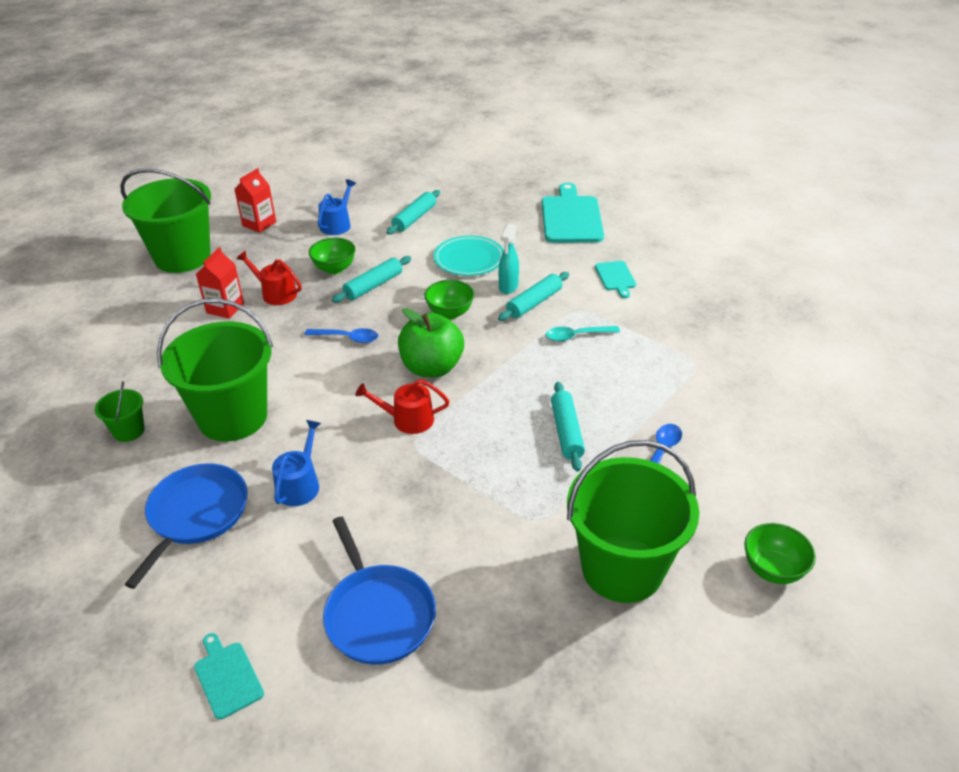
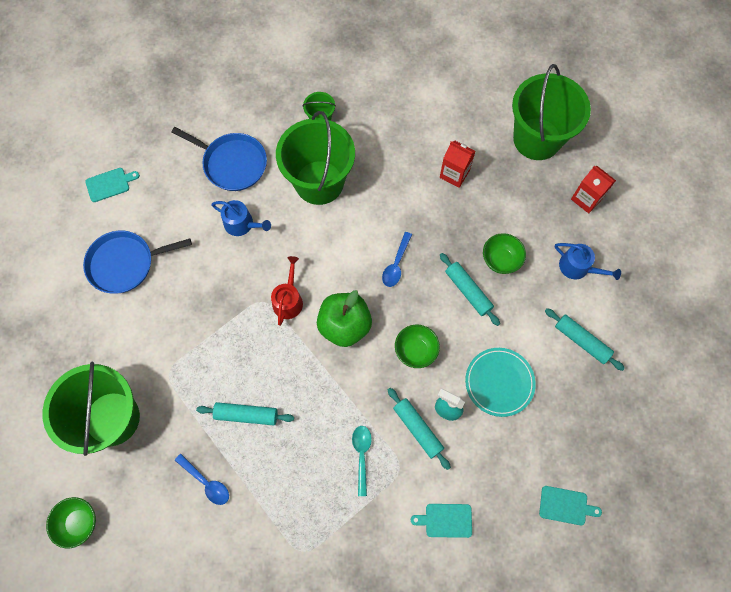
camera: 100 degrees right, 30 degrees up
(275, 293) = (469, 212): red watering can -> none
(571, 217) = (565, 506): turquoise cutting board -> turquoise cutting board, size x0.50

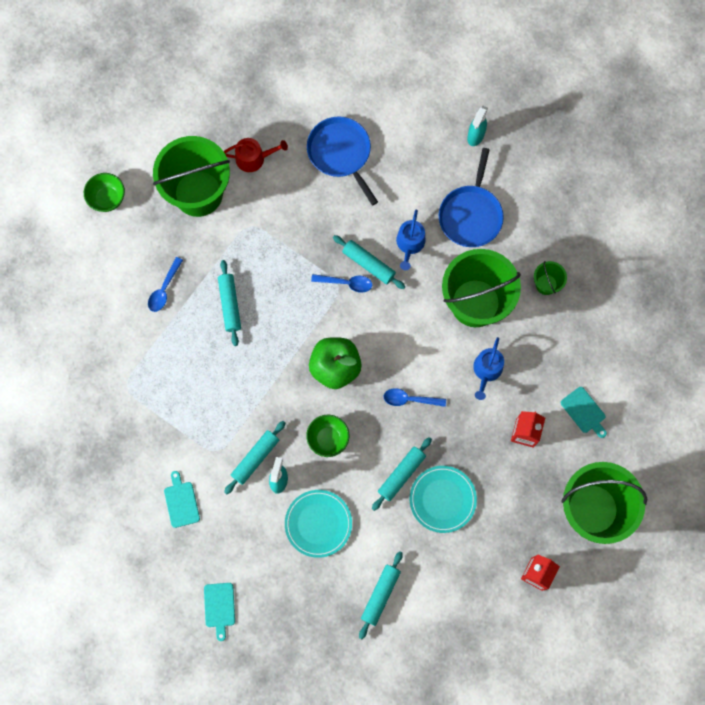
camera: 75 degrees right, 5 degrees up
(110, 184) = (415, 111): turquoise cutting board -> turquoise cutting board (584, 411)
(156, 139) = (475, 136): none -> turquoise spray bottle
(249, 267) = (368, 264): none -> turquoise rolling pin
(261, 293) = (346, 283): none -> blue spoon
(288, 300) = (346, 309): red watering can -> red watering can (254, 158)
(361, 455) = (219, 414): turquoise spoon -> none
(500, 260) = (442, 499): green bowl -> turquoise plate
(578, 267) = (457, 578): blue watering can -> blue watering can (486, 370)

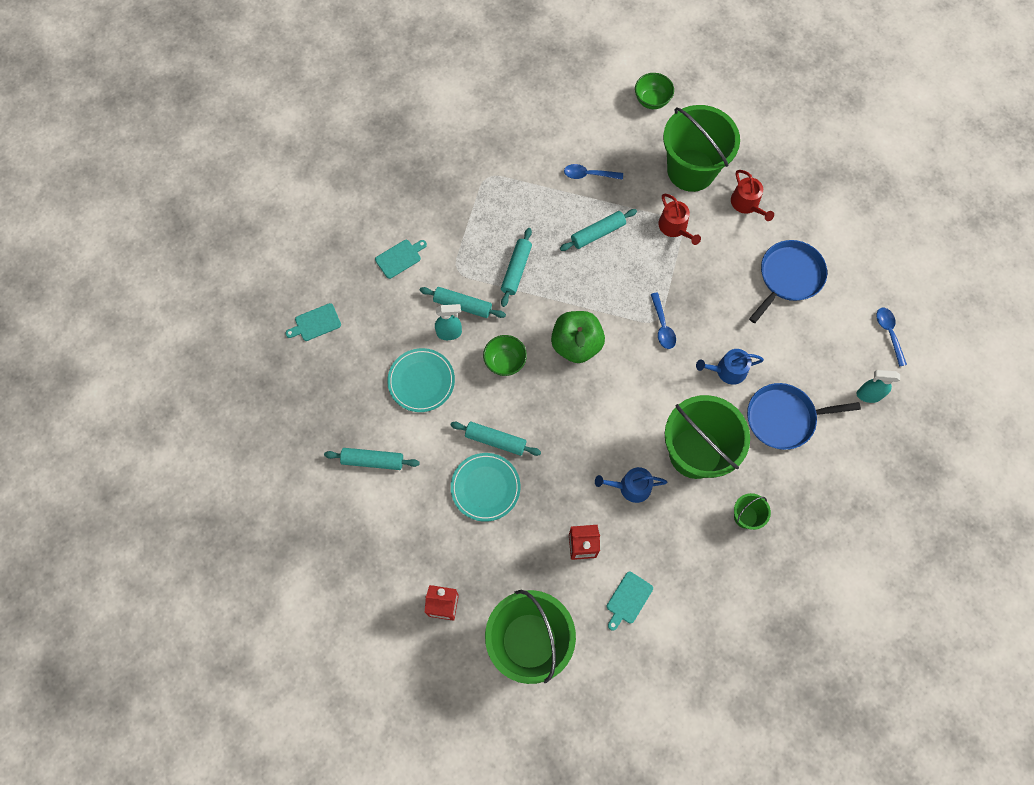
camera: 70 degrees right, 5 degrees down
(252, 232) = (675, 227): none -> red watering can
(368, 264) = (690, 340): turquoise rolling pin -> turquoise rolling pin (516, 270)
(409, 399) = (572, 423): blue spoon -> blue spoon (889, 333)

